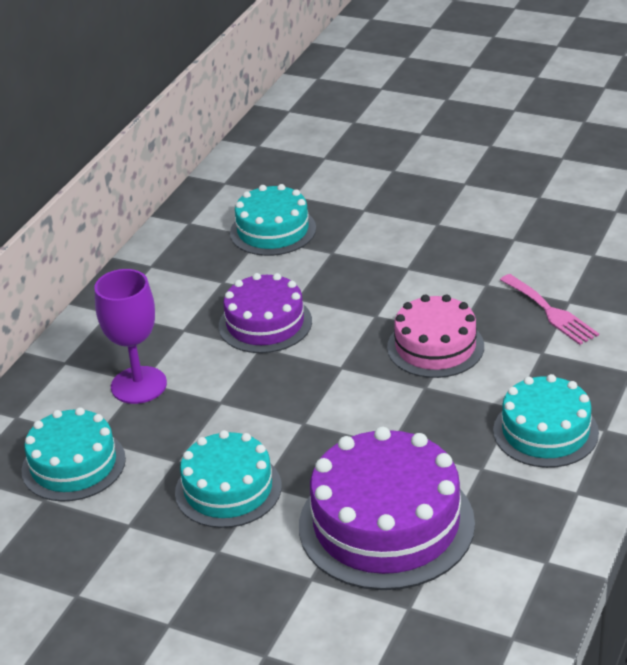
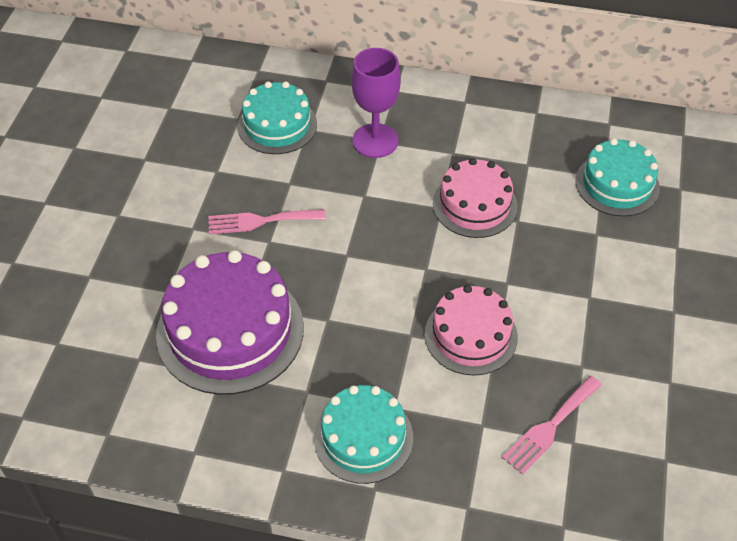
camera: 75 degrees right, 15 degrees up
(228, 489) = (260, 221): turquoise cake -> pink fork
(265, 323) = (474, 205): purple cake -> pink cake

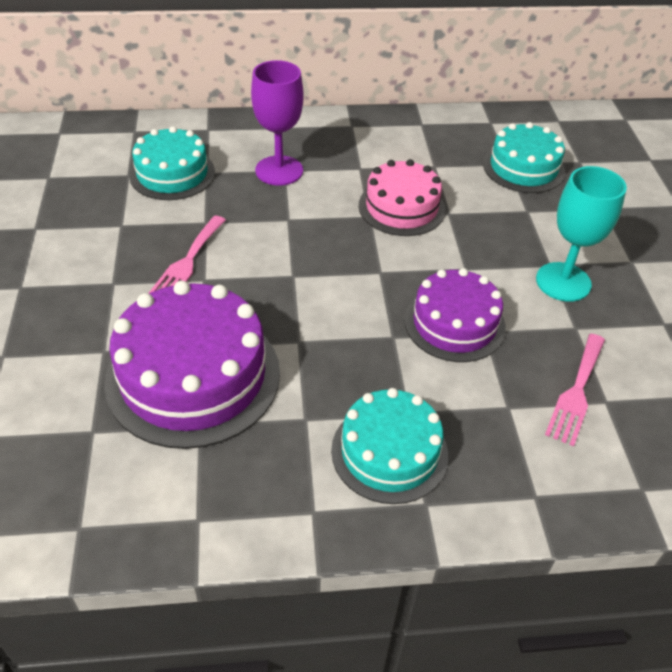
camera: 20 degrees left, 5 degrees down
(260, 221) = (187, 262): pink fork -> pink fork turned 45 degrees counterclockwise
(471, 335) = (454, 323): pink cake -> purple cake
(593, 317) = (563, 282): none -> turquoise goblet

